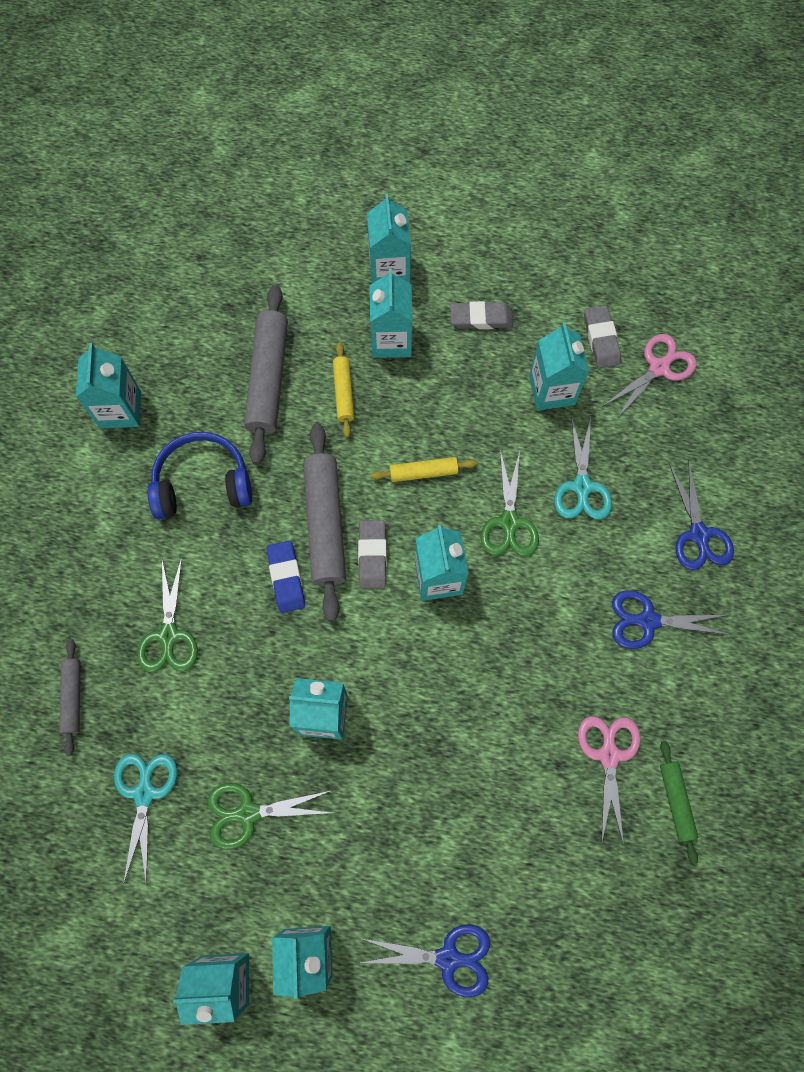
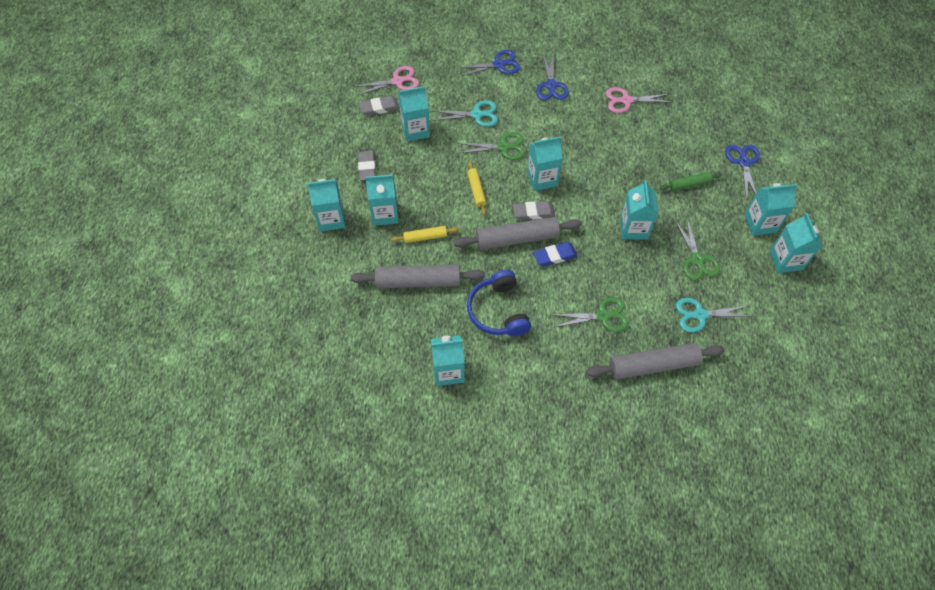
camera: 95 degrees left, 10 degrees down
(72, 697) = (653, 365): grey rolling pin -> grey rolling pin, size x1.89
(659, 368) = (397, 81): pink scissors -> pink scissors turned 120 degrees clockwise
(676, 801) = (642, 74): green rolling pin -> green rolling pin (689, 184)

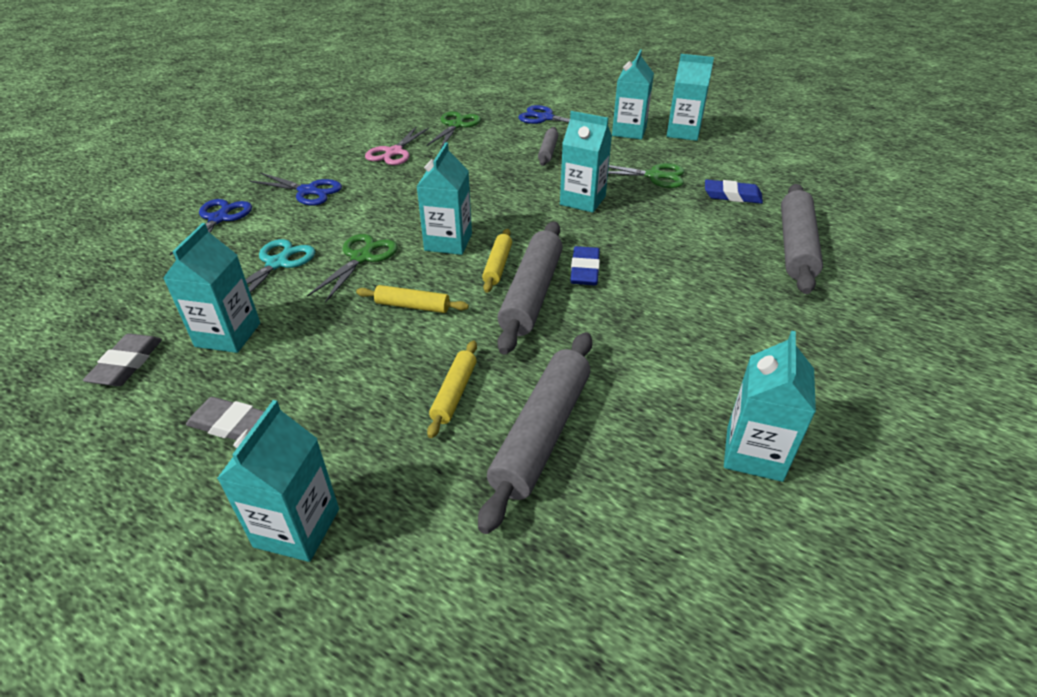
camera: 65 degrees left, 20 degrees down
(385, 214) = (360, 432): turquoise carton -> none
(397, 81) = (104, 324): pink scissors -> none
(498, 311) = (653, 353): blue headphones -> none
(533, 212) = (498, 266): grey eraser -> yellow rolling pin
(603, 316) = (705, 261): green scissors -> green scissors (456, 125)
(689, 184) = (548, 151): green rolling pin -> grey rolling pin
(700, 315) = (732, 196): turquoise scissors -> blue eraser

